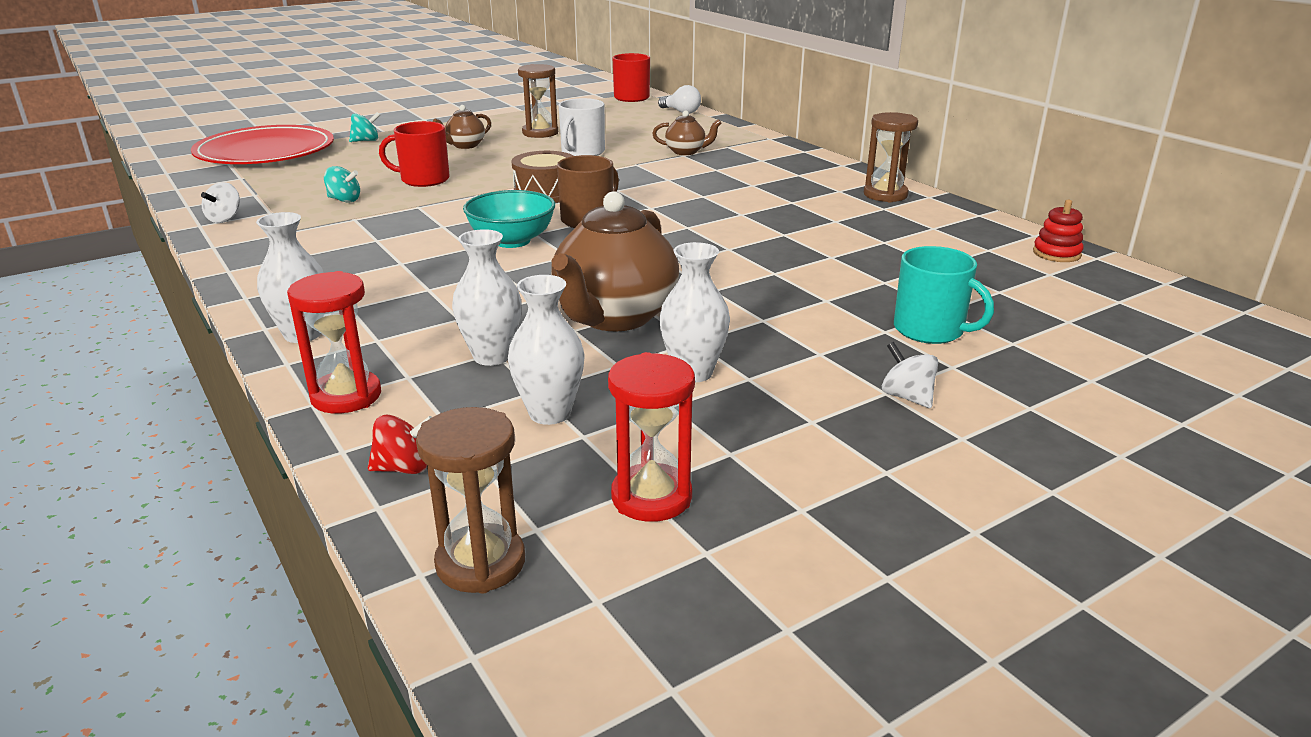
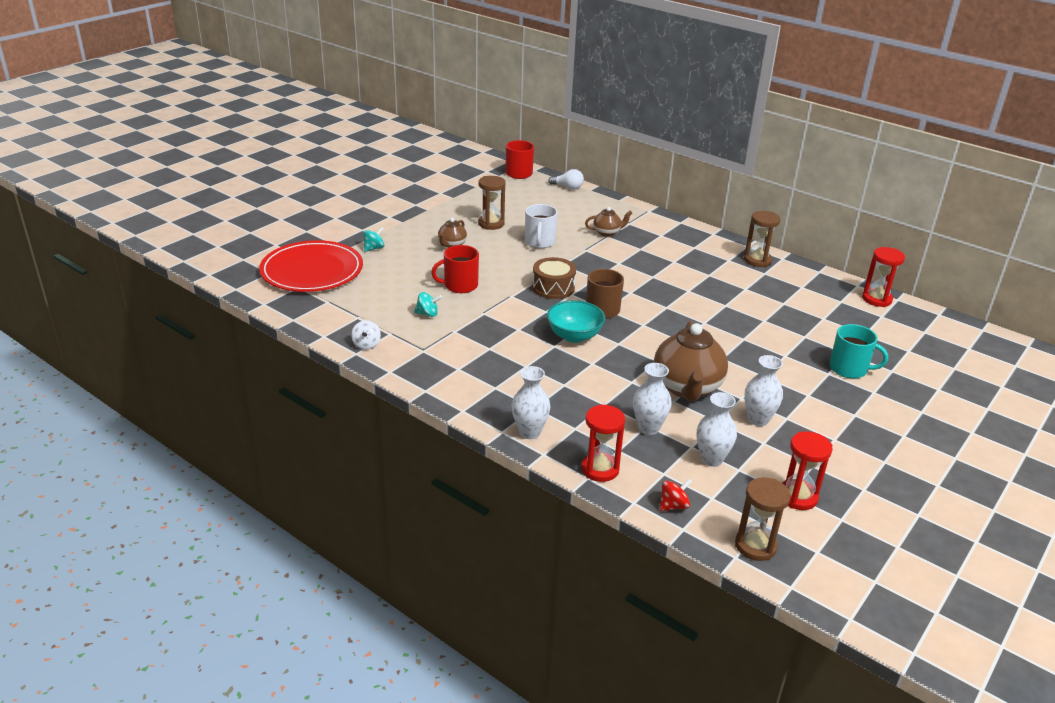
camera: 20 degrees left, 5 degrees up
(907, 397) = (866, 416): white spinning top -> none
(1056, 253) = (876, 299): red stacking toy -> red hourglass

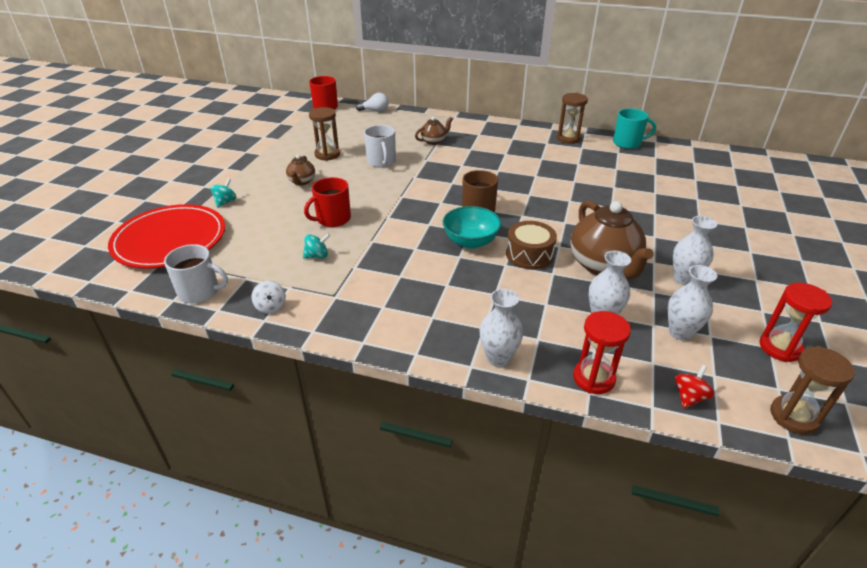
camera: 20 degrees left, 5 degrees up
(316, 319) = (200, 292): none -> white mug
(553, 288) = (421, 200): brown drum -> brown drum (529, 255)
(849, 369) = (711, 212): turquoise mug -> turquoise mug (627, 143)
(876, 299) = (678, 149): red hourglass -> none

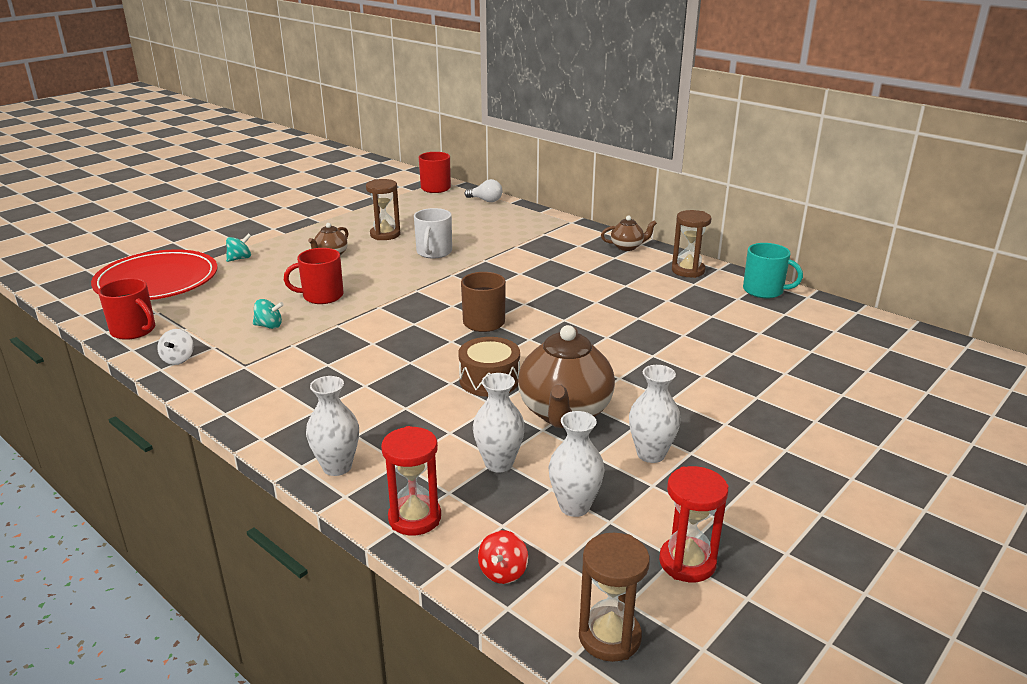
camera: 25 degrees right, 10 degrees down
(200, 292) = (134, 330): white mug -> red mug
(434, 141) = (516, 243): brown teapot -> brown teapot (627, 247)
(470, 242) = (439, 351): turquoise bowl -> none
(689, 397) = (503, 572): red spinning top -> red spinning top turned 135 degrees clockwise

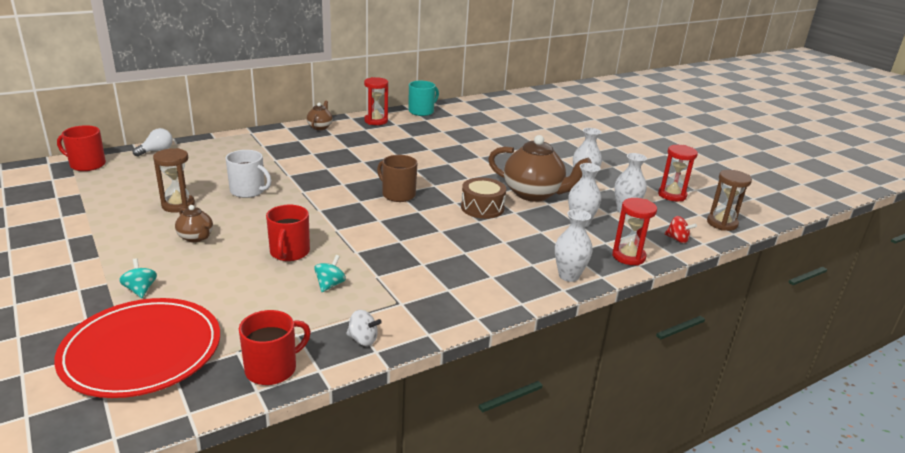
camera: 75 degrees left, 0 degrees up
(688, 270) = (376, 121): brown hourglass -> red hourglass

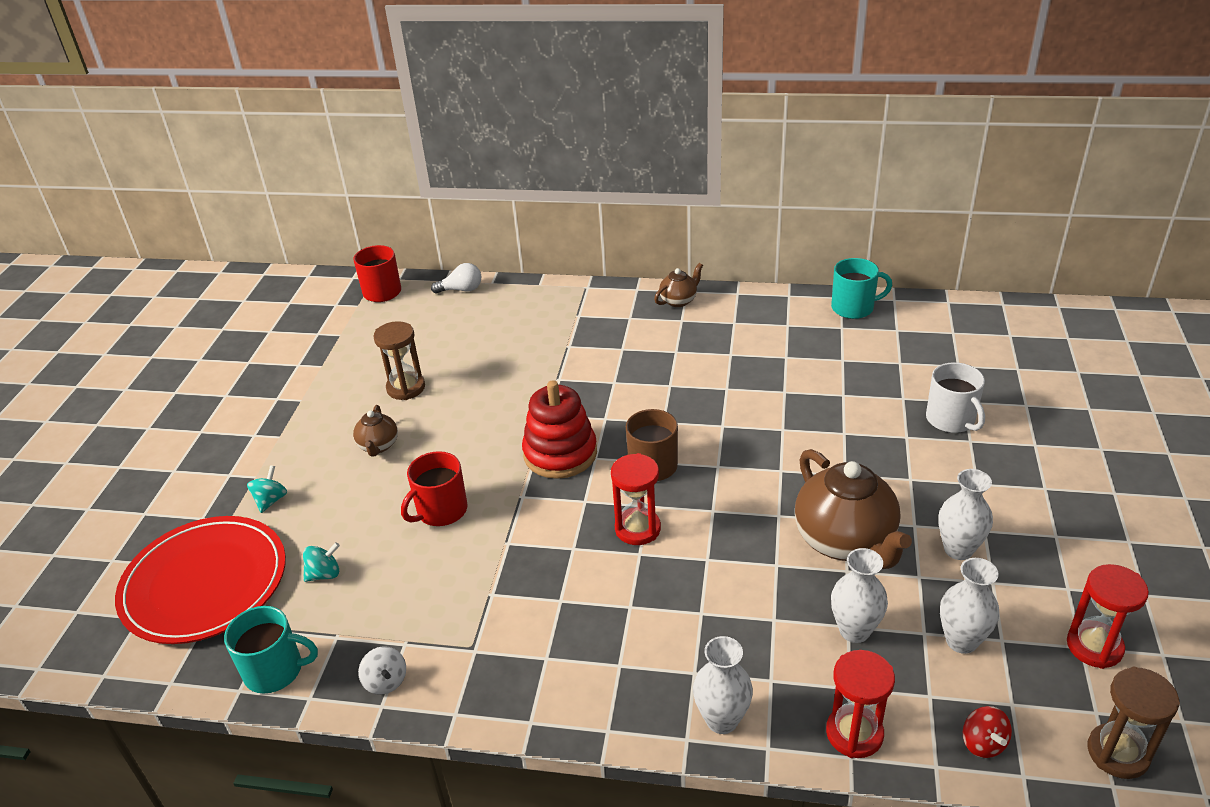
camera: 45 degrees right, 10 degrees up
(248, 191) = (491, 391): white mug -> white mug (951, 420)
(272, 369) = (275, 670): red mug -> turquoise mug
(330, 285) = (433, 582): turquoise spinning top -> turquoise spinning top (324, 574)
(335, 205) = (560, 453): none -> red stacking toy
(376, 121) = (765, 310): red hourglass -> red hourglass (637, 529)
(482, 208) = (738, 536): brown drum -> none

